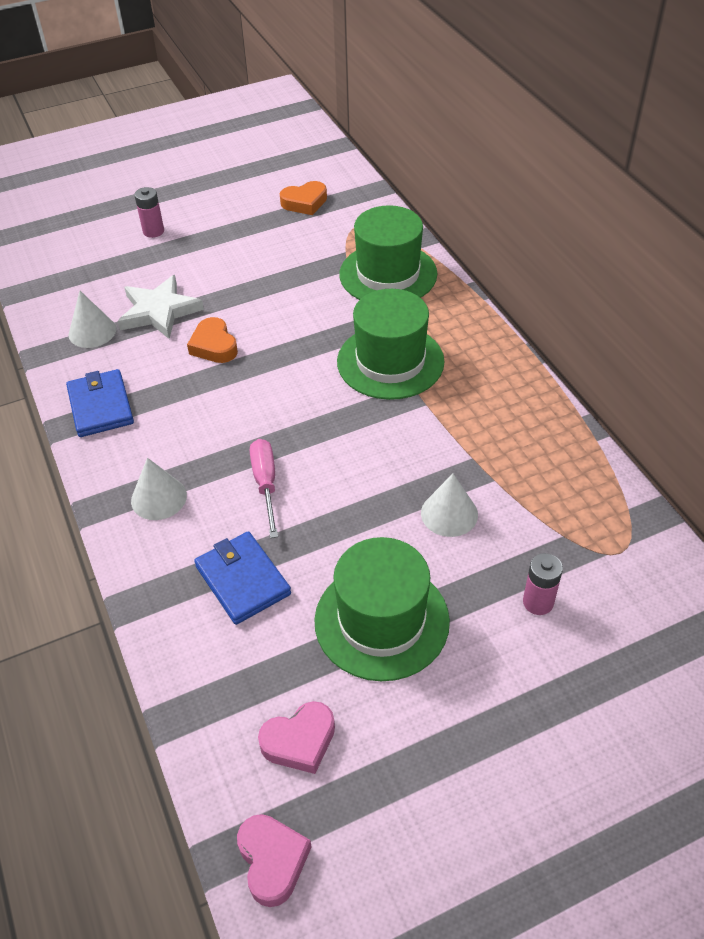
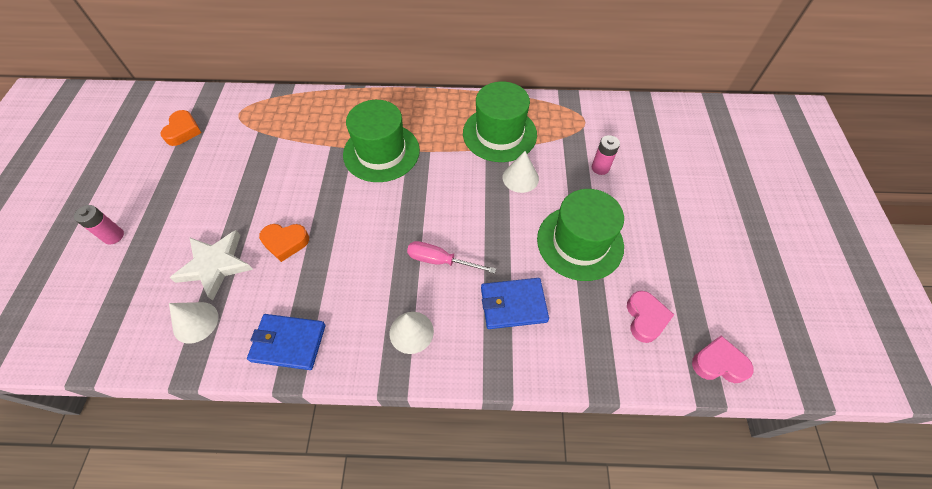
camera: 65 degrees left, 10 degrees up
(388, 274) = (301, 119): green hat -> green hat (499, 134)

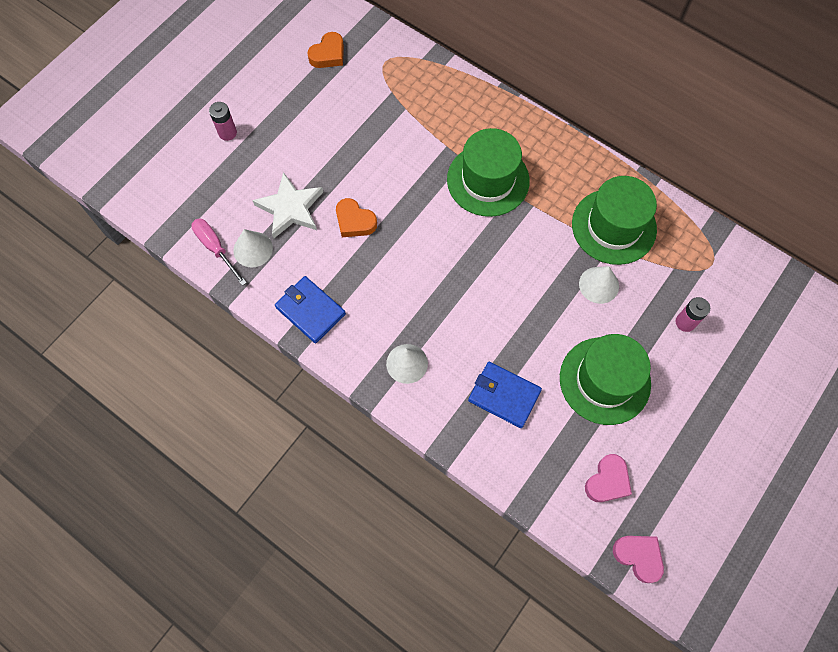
camera: 35 degrees right, 10 degrees up
(440, 261) = (470, 318): pink screwdriver -> pink screwdriver (215, 248)

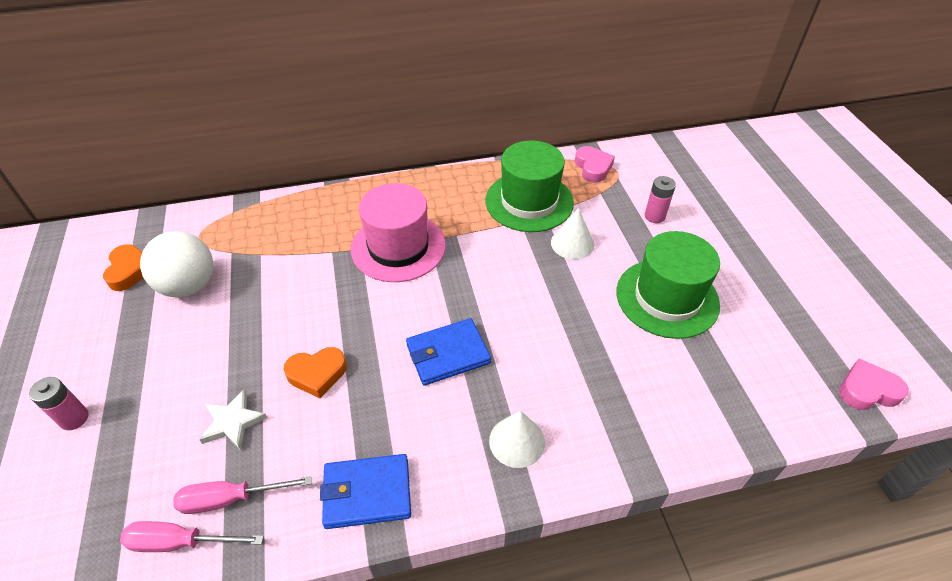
camera: 50 degrees left, 20 degrees down
(253, 249) = (231, 499): white cone -> pink screwdriver
(290, 208) = (233, 422): white star -> white star, size x0.64
(348, 96) = (189, 286): none -> white ball
(488, 180) = (398, 247): green hat -> pink hat
(504, 395) = (622, 381): blue wallet -> blue wallet (448, 354)
(607, 481) = (772, 362): pink heart -> pink heart (593, 168)

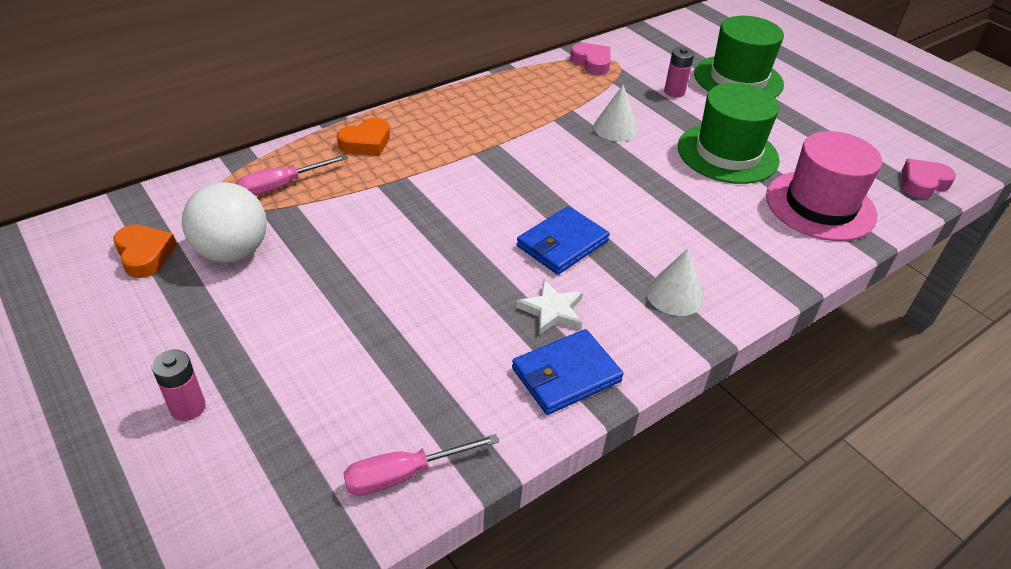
camera: 25 degrees left, 5 degrees down
(231, 499) = (430, 422): pink screwdriver -> pink screwdriver (282, 186)
(233, 422) = (382, 358): white star -> white star (552, 310)
(317, 374) = (442, 293): orange heart -> orange heart (366, 143)
(398, 247) = (446, 166): pink hat -> pink hat (820, 205)
(529, 201) = (551, 102): green hat -> green hat (738, 79)

